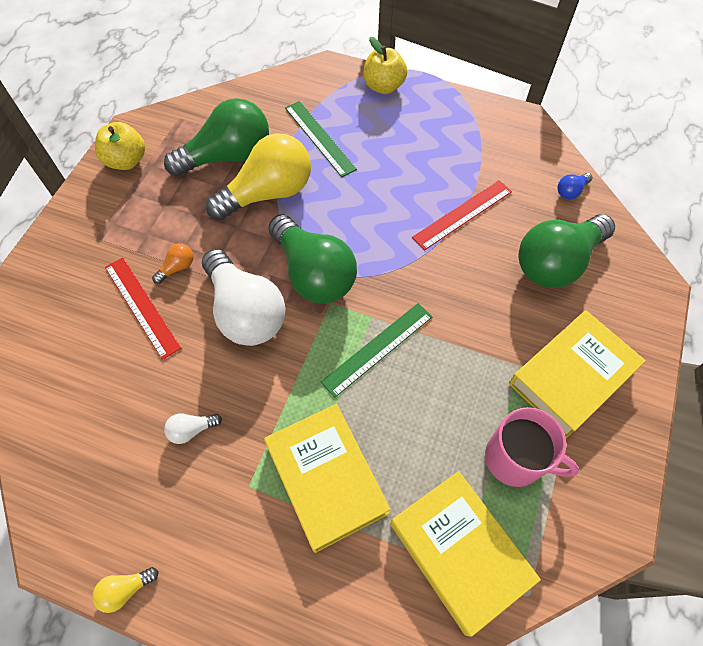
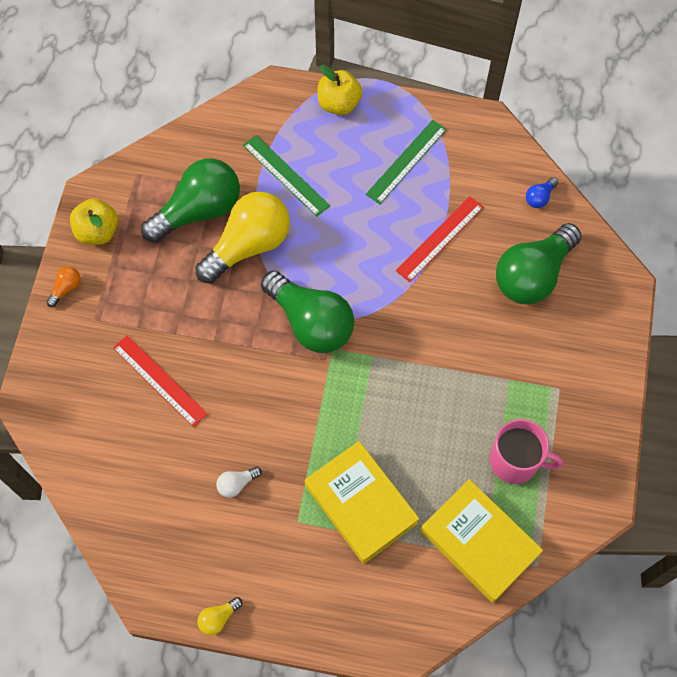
camera: 10 degrees left, 5 degrees up
(177, 267) = (181, 337): orange light bulb -> orange light bulb (66, 288)
(245, 312) = (257, 370): white light bulb -> none
(378, 349) = (383, 385): green ruler -> green ruler (406, 161)
(571, 377) = (555, 382): yellow book -> none

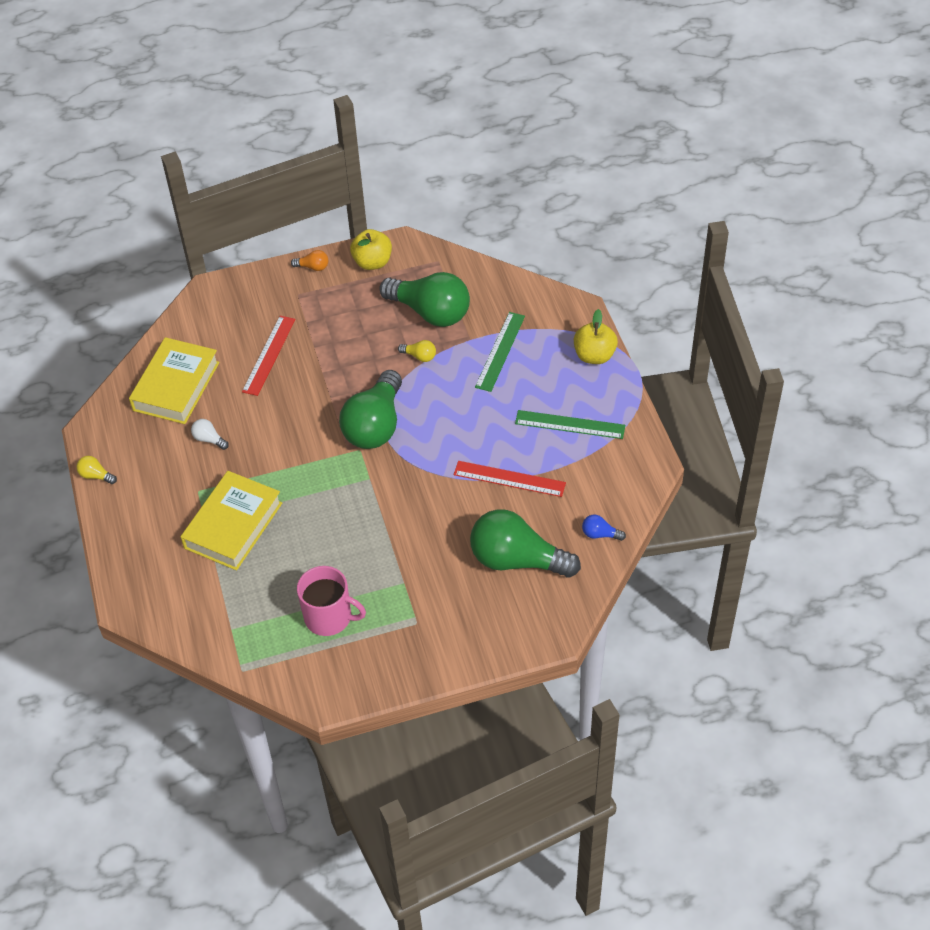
camera: 65 degrees right, 15 degrees down
(249, 245) = (419, 356): yellow light bulb -> yellow light bulb, size x0.40
(479, 542) = (241, 620): yellow book -> yellow book (176, 386)
(515, 461) = (329, 617): pink mug -> pink mug turned 60 degrees counterclockwise

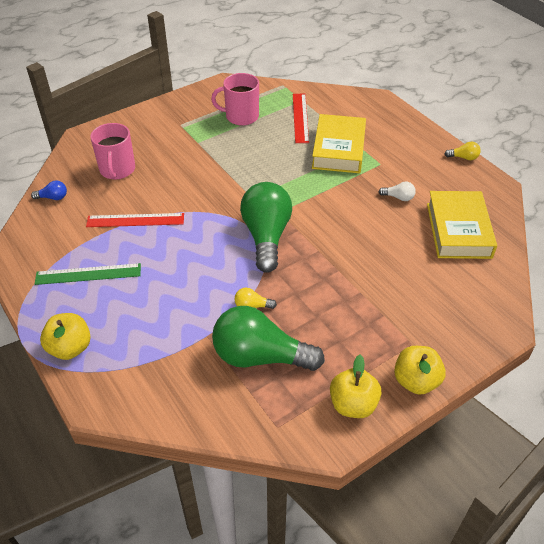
camera: 160 degrees right, 5 degrees down
(269, 355) = (397, 274): red ruler -> red ruler (300, 117)
(313, 267) = (416, 381): orange light bulb -> yellow apple
(500, 351) = (172, 330): green ruler -> none
(517, 560) = (117, 170): green light bulb -> pink mug

